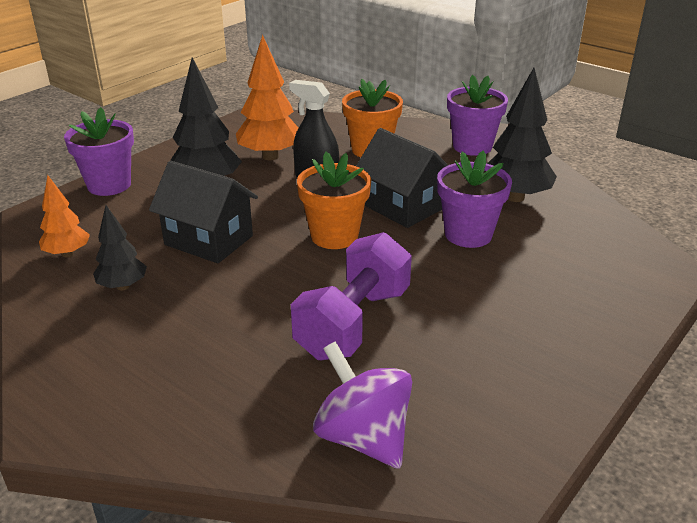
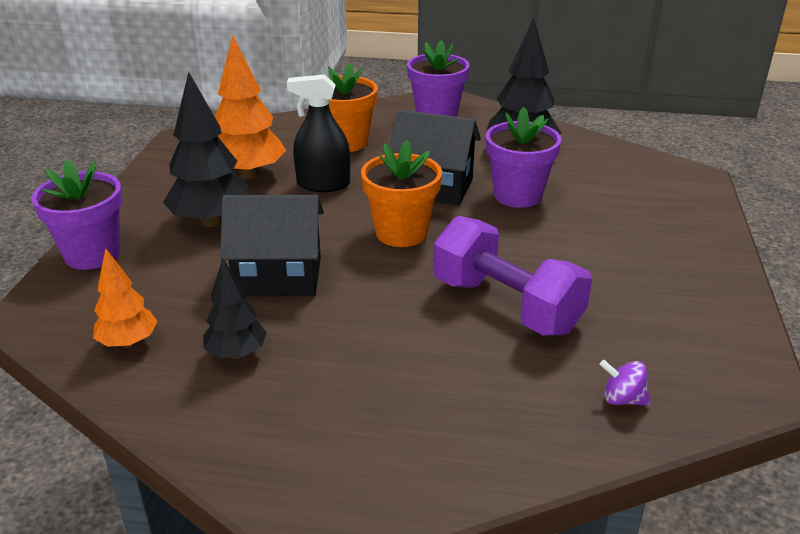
camera: 30 degrees left, 0 degrees up
(353, 323) = (506, 305): purple dumbbell -> purple dumbbell turned 45 degrees counterclockwise
(363, 437) = (622, 399): purple spinning top -> purple spinning top, size x0.47

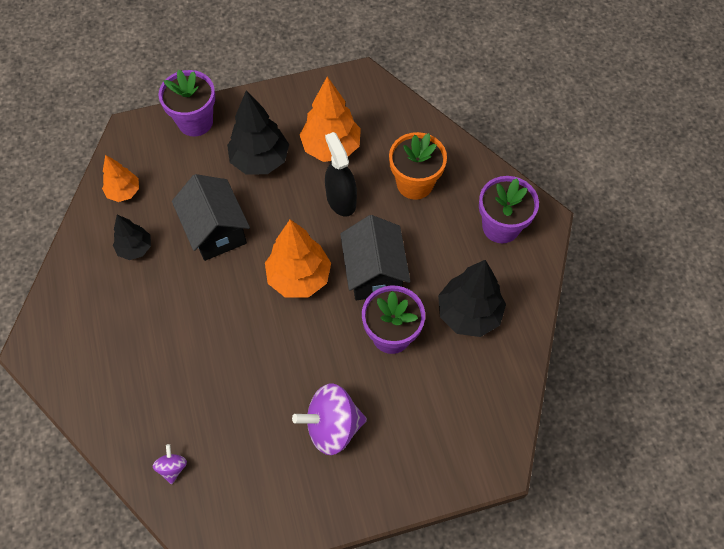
camera: 65 degrees right, 30 degrees up
(401, 233) = (299, 277): orange flower pot -> orange tree
(506, 305) = (240, 373): purple dumbbell -> none
(613, 256) = (332, 426): none -> purple spinning top

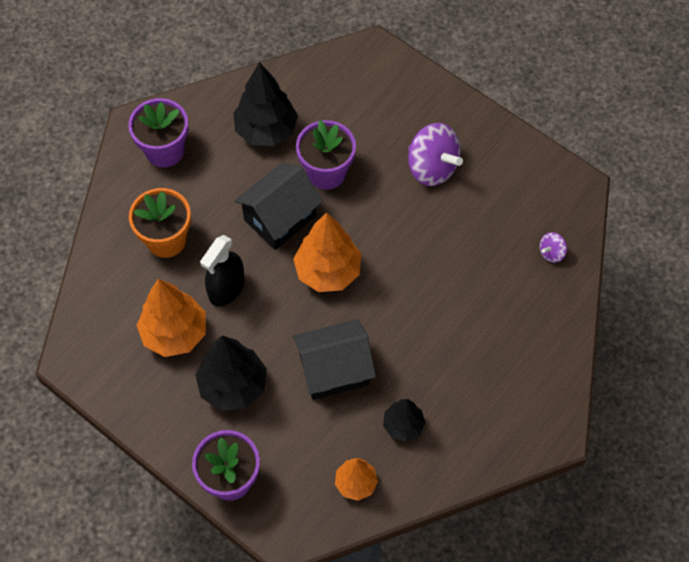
camera: 125 degrees left, 0 degrees up
(216, 231) = (334, 370): black house -> black house turned 45 degrees clockwise

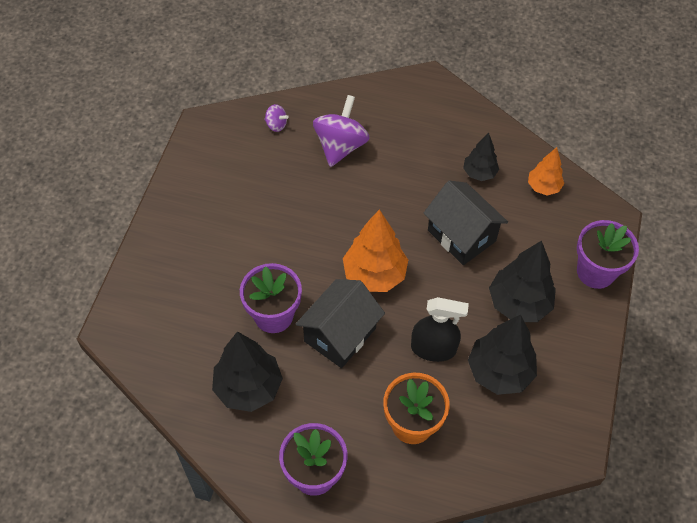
camera: 115 degrees left, 5 degrees down
(174, 333) = (499, 372): orange tree -> black tree
(280, 218) = (340, 335): black house -> black house turned 75 degrees counterclockwise
(432, 167) = (230, 233): purple spinning top -> purple spinning top (340, 146)

